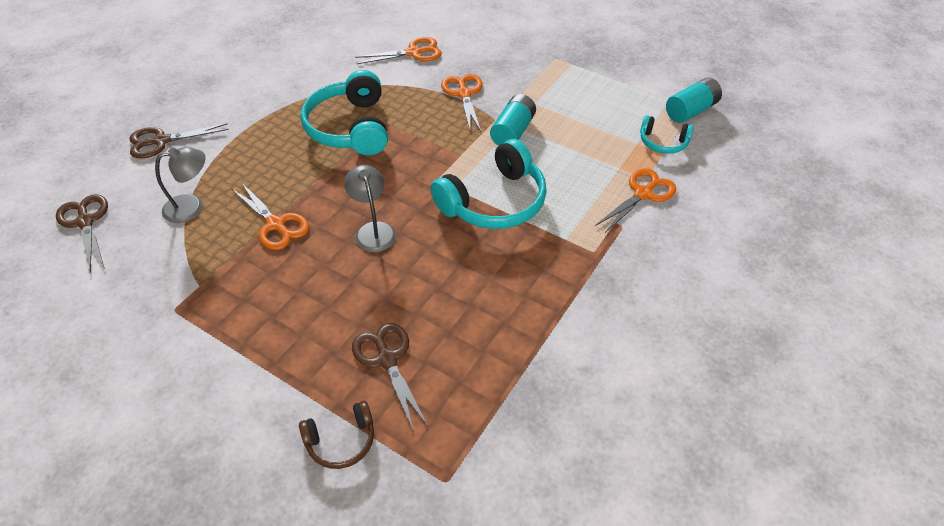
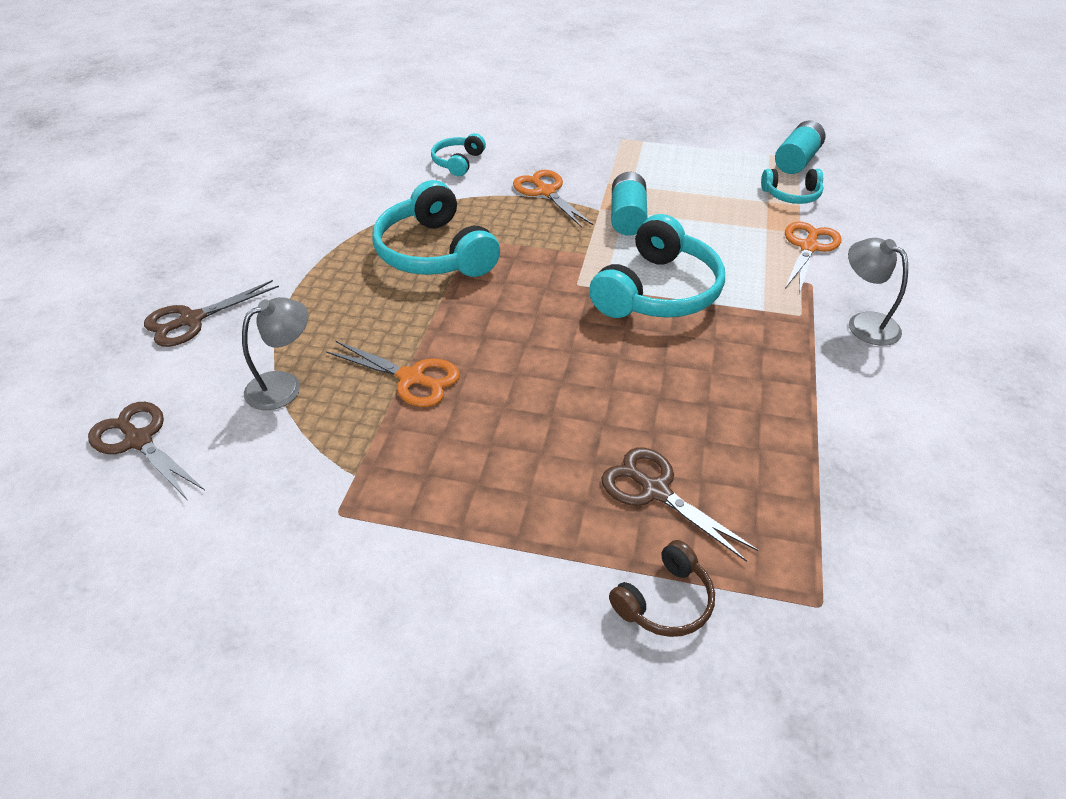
camera: 20 degrees left, 5 degrees down
(373, 230) = (539, 354): grey lamp -> grey lamp (864, 323)
(413, 53) = (458, 162): orange scissors -> turquoise headphones

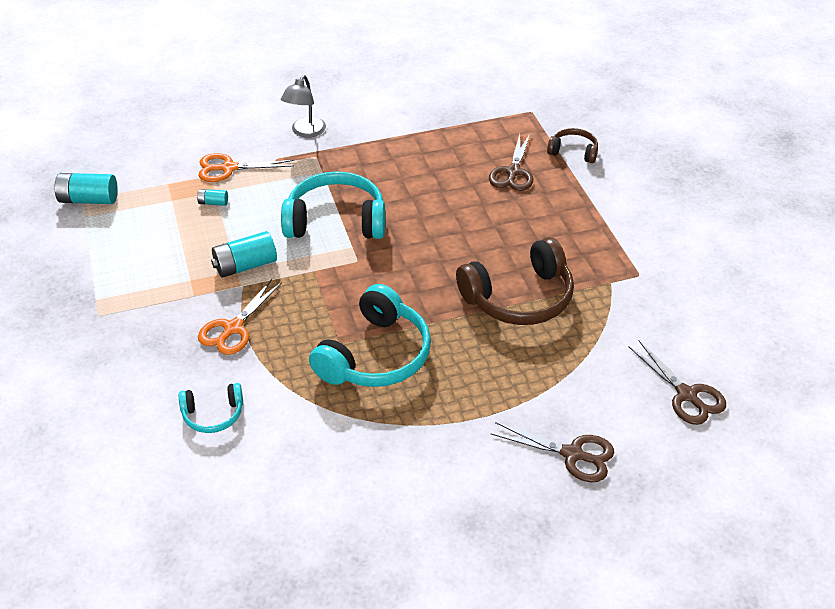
camera: 120 degrees left, 0 degrees up
(139, 440) = (686, 395): brown scissors -> brown scissors turned 45 degrees counterclockwise
(284, 385) = (581, 355): grey lamp -> none
(411, 378) = (519, 297): orange scissors -> brown headphones
(747, 223) = (213, 203): none -> turquoise battery
(791, 195) = (153, 190): turquoise headphones -> none

